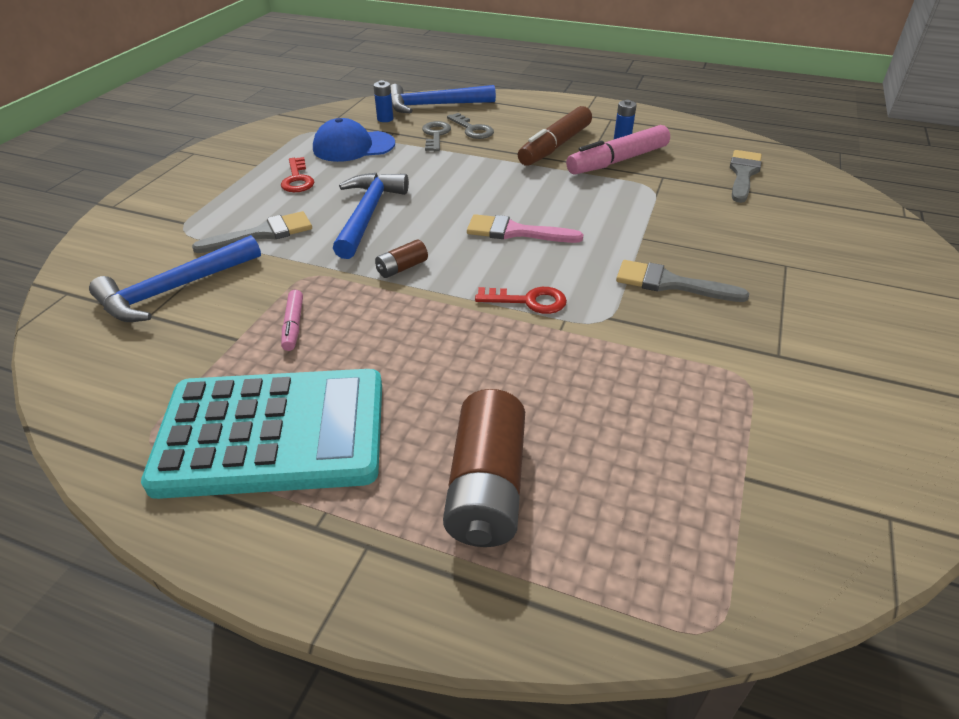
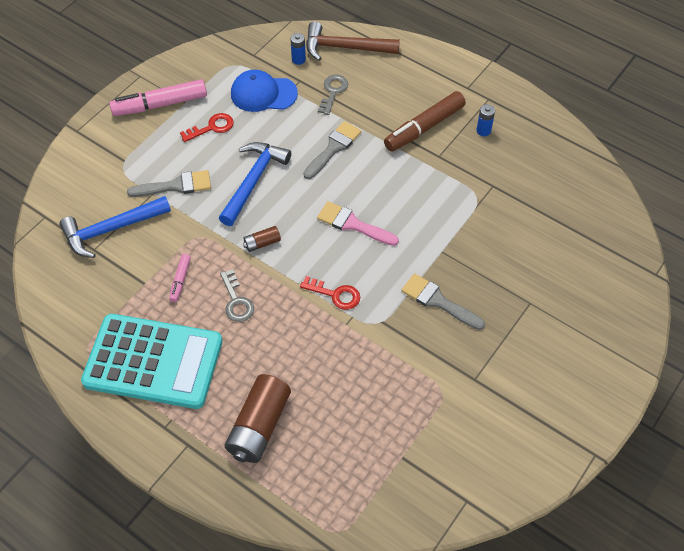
camera: 15 degrees right, 15 degrees up
(297, 179) = (212, 127): red key -> red key turned 120 degrees counterclockwise
(433, 105) = (344, 48): blue hammer -> brown hammer
(472, 129) = (365, 90): grey key -> grey key (236, 301)
(617, 161) = (466, 158): pink marker -> pink marker (160, 104)
(743, 174) = (559, 197): grey brush -> grey brush (333, 148)

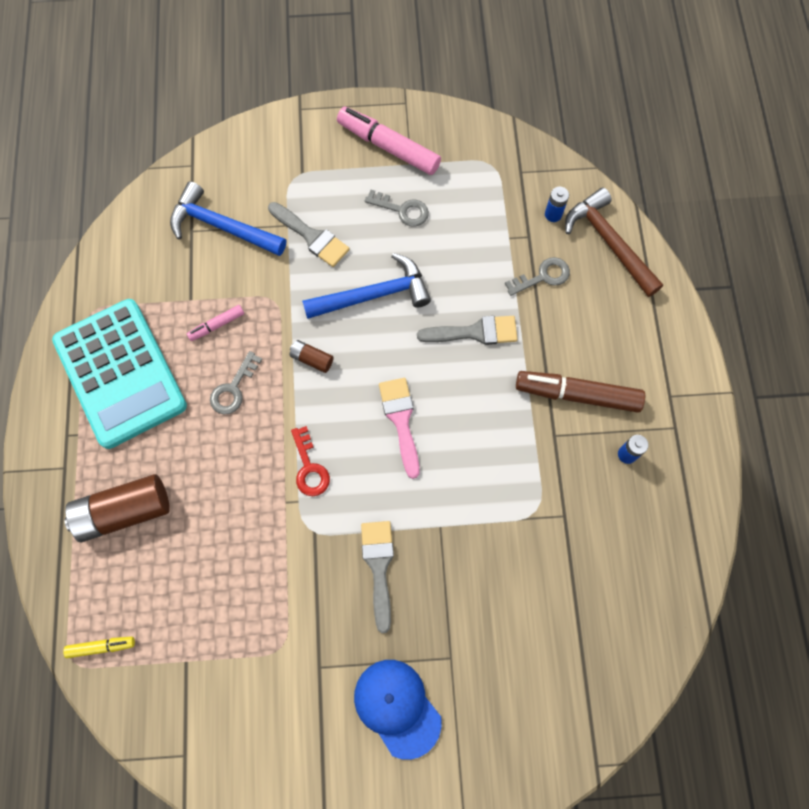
camera: 50 degrees right, 15 degrees up
(212, 127) = (402, 210): red key -> grey key
(263, 94) = (482, 219): blue cap -> blue cap (397, 707)
(344, 505) = (101, 647): none -> yellow marker

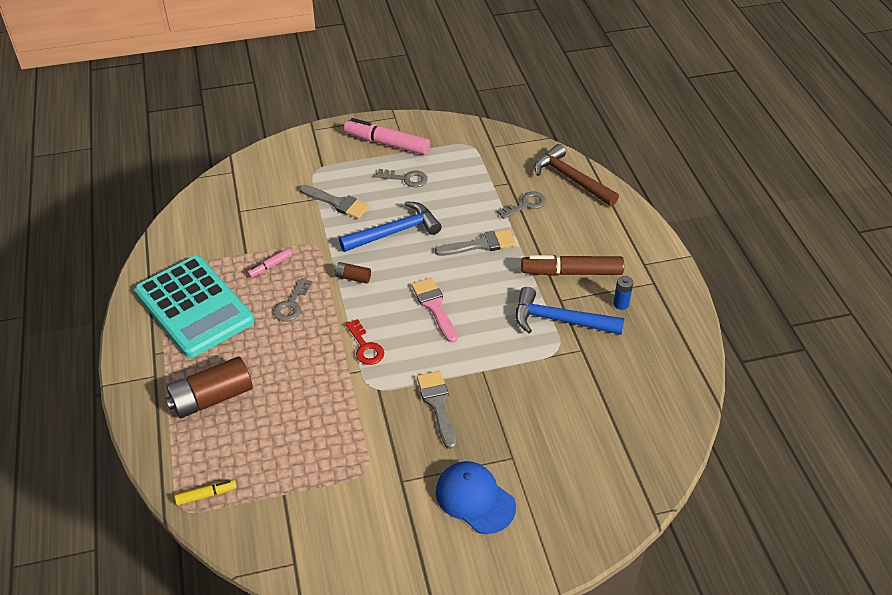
camera: 10 degrees left, 25 degrees down
(221, 226) = (263, 205): blue hammer -> blue hammer (559, 320)
(553, 214) = (524, 168): blue battery -> none

